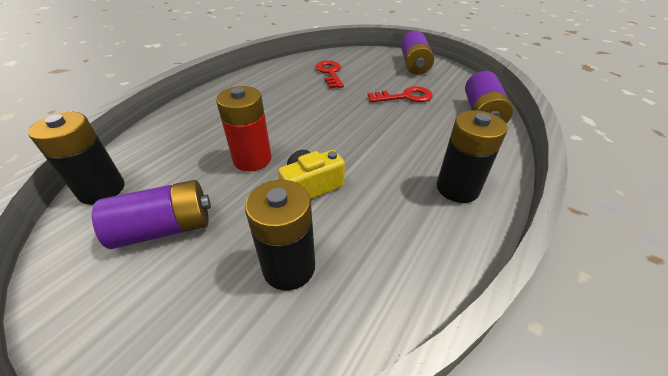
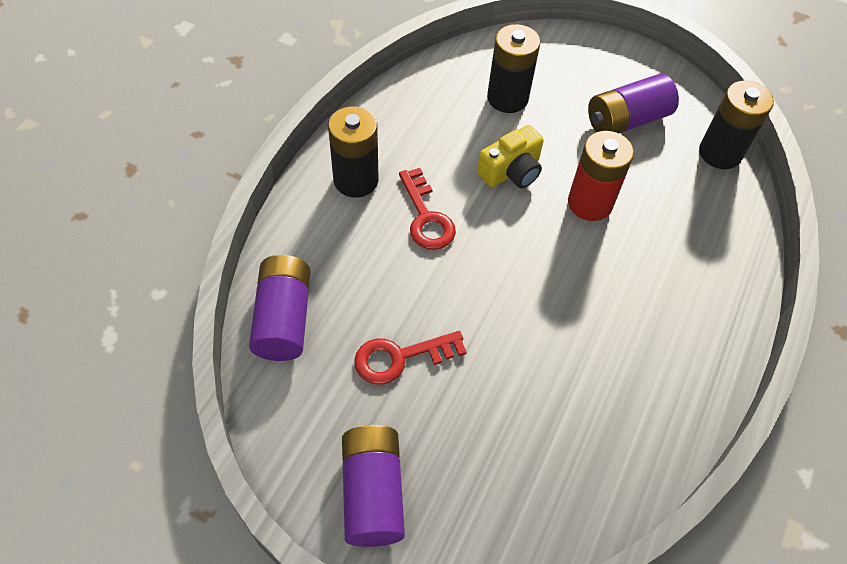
camera: 170 degrees right, 15 degrees up
(330, 73) = (547, 434): red key -> red key (426, 217)

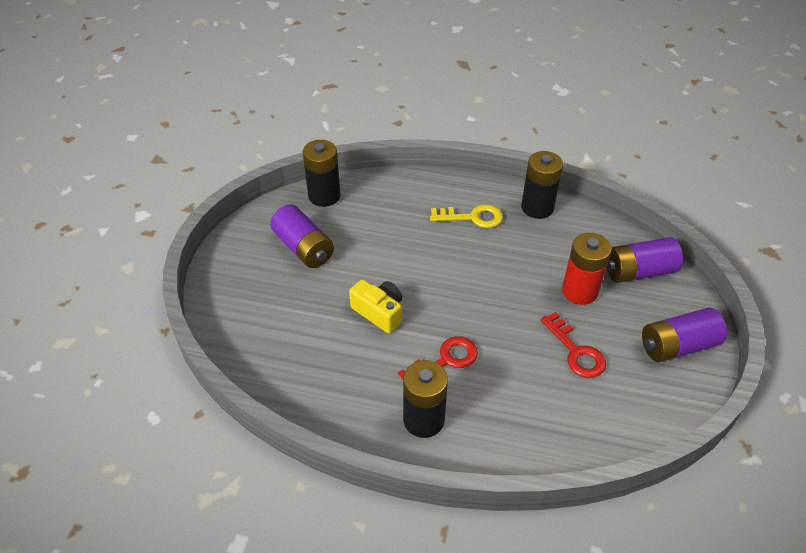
camera: 100 degrees left, 10 degrees down
(283, 319) = (580, 436): purple battery -> purple battery (638, 271)
(507, 98) = (296, 326): black battery -> black battery (537, 207)
(590, 203) = (395, 262): red battery -> red battery (580, 291)
(664, 309) = (472, 217): none -> yellow key

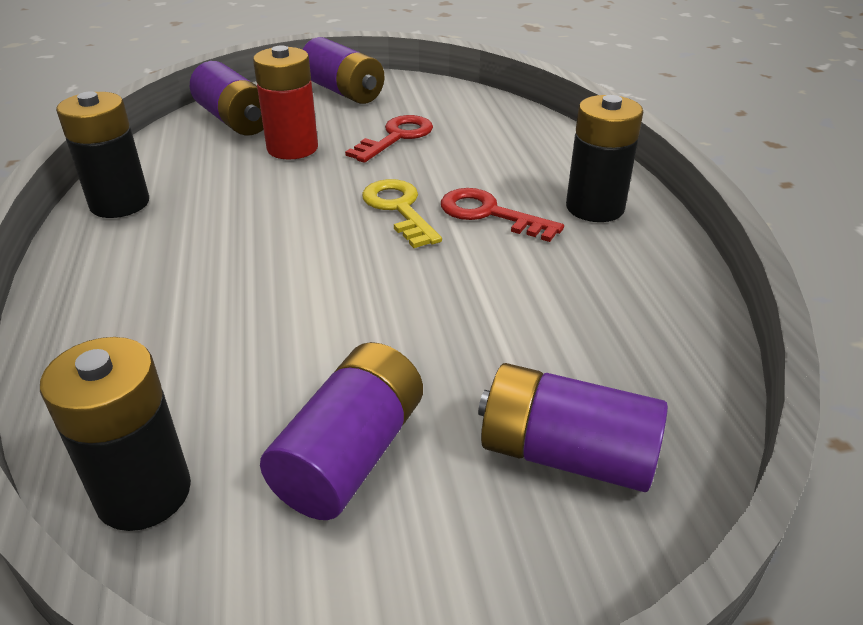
camera: 115 degrees left, 10 degrees down
(258, 308) = (565, 454): none -> purple battery
(379, 312) = (451, 293): yellow camera -> none
(472, 217) = (164, 257): yellow key -> yellow key (399, 209)

